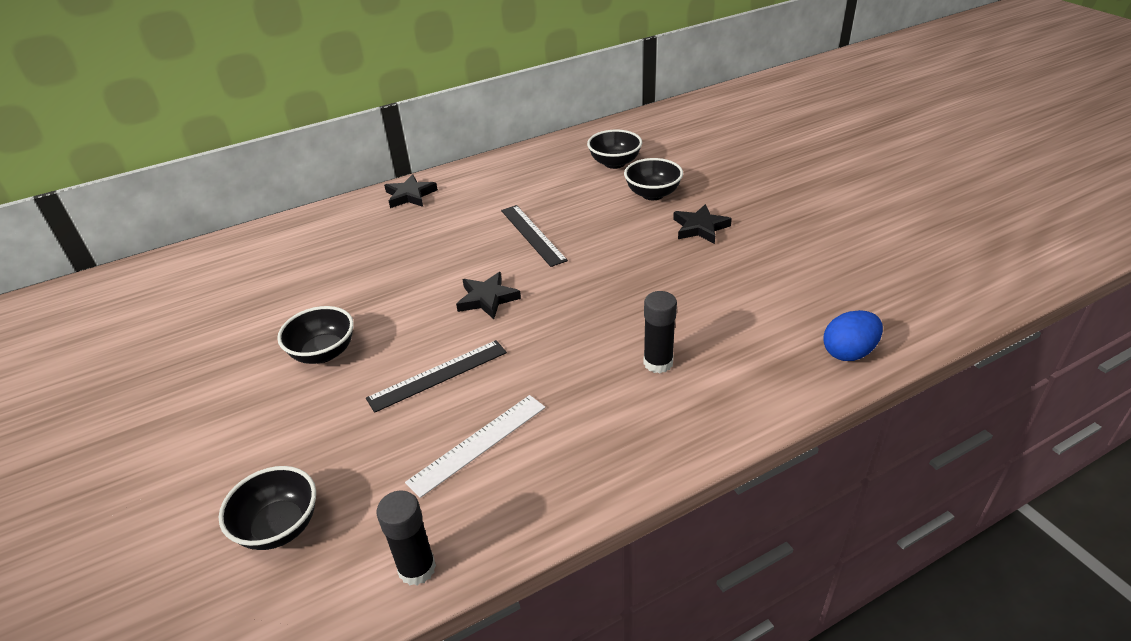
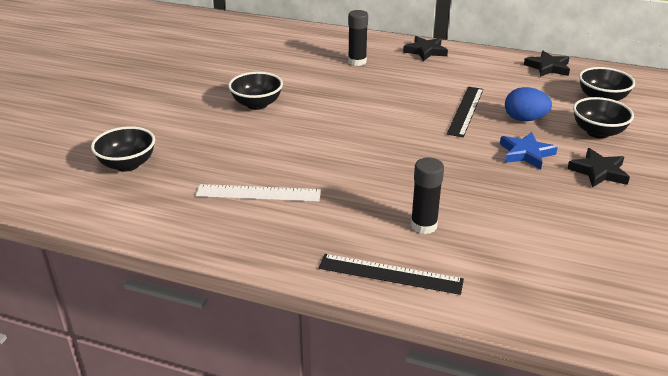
camera: 45 degrees right, 5 degrees down
(417, 568) = (148, 223): black glue stick -> black glue stick (357, 61)
(438, 375) = (292, 149): black ruler -> black ruler (390, 274)
(487, 299) = (379, 129): black star -> black star (548, 67)
(633, 245) = (526, 153): none -> blue star
(848, 352) = (577, 315): blue egg -> blue egg (524, 119)

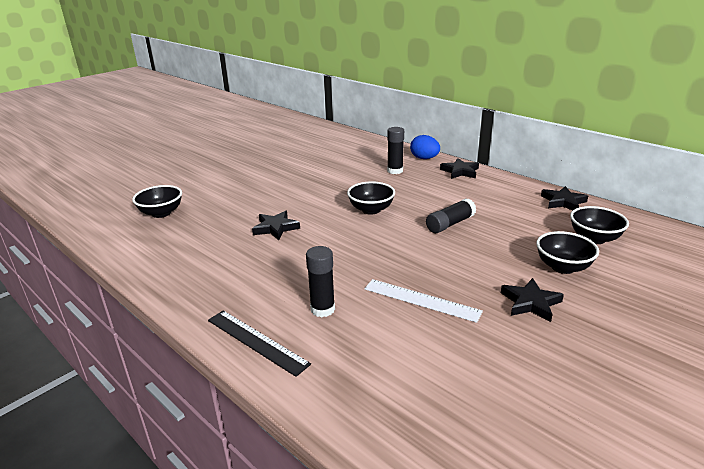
camera: 25 degrees right, 5 degrees down
(257, 104) = (288, 189): black bowl -> black bowl (371, 210)
(258, 193) = (224, 252): white ruler -> white ruler (421, 300)
(289, 153) = (275, 228): none -> black star
(465, 111) = (450, 224): black ruler -> black glue stick
(524, 119) = (498, 241): blue egg -> blue egg (424, 158)
(526, 153) = (472, 270): blue star -> none

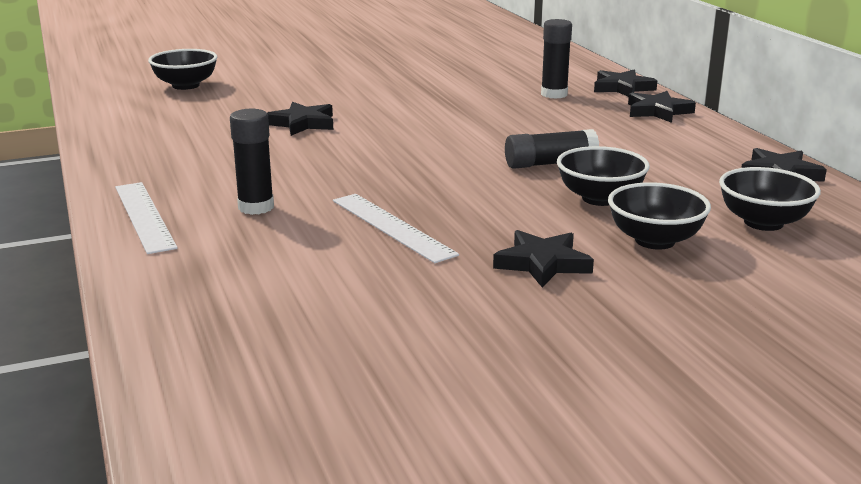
camera: 25 degrees right, 5 degrees down
(256, 341) = (144, 216): black ruler -> white ruler
(371, 210) = (456, 129): black bowl -> black bowl (600, 198)
(424, 158) = (622, 88): blue egg -> black star

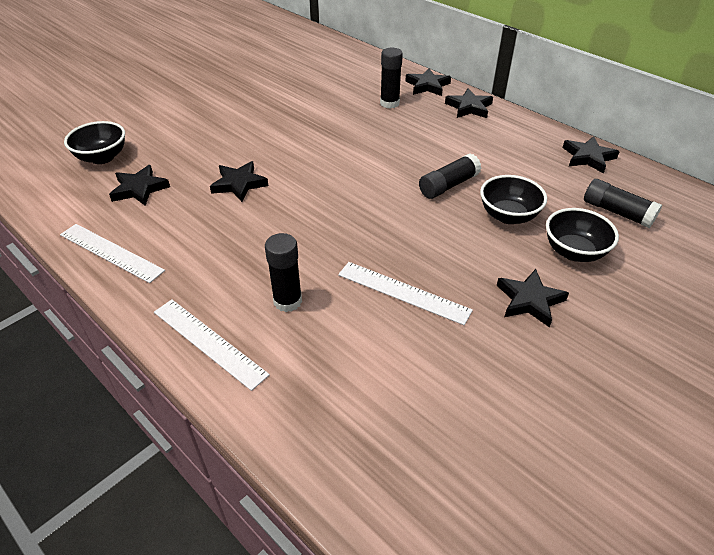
camera: 25 degrees left, 20 degrees up
(121, 144) = (111, 252): none -> white ruler
(197, 110) = (139, 189): none -> black star
(763, 222) = (617, 212): black bowl -> black glue stick

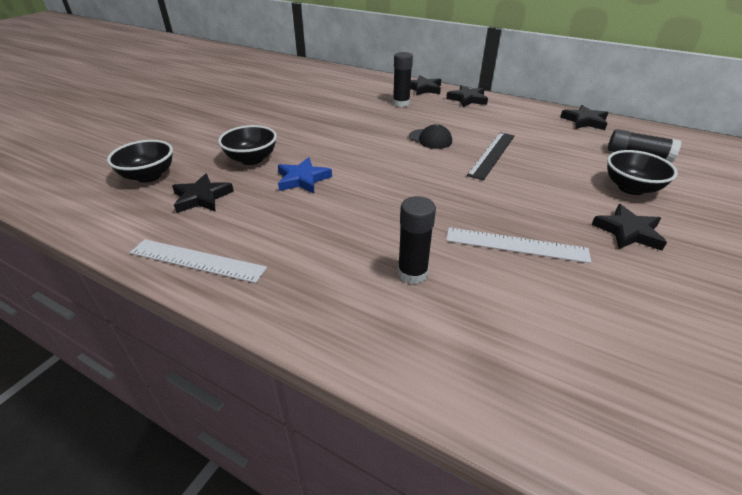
camera: 15 degrees left, 5 degrees down
(209, 342) = (353, 330): white ruler -> none
(239, 184) = (302, 179): black star -> blue star
(393, 155) = (430, 139): none -> black cap
(448, 185) = (492, 154): black glue stick -> black ruler
(508, 216) = (558, 170): black bowl -> black bowl (252, 159)

